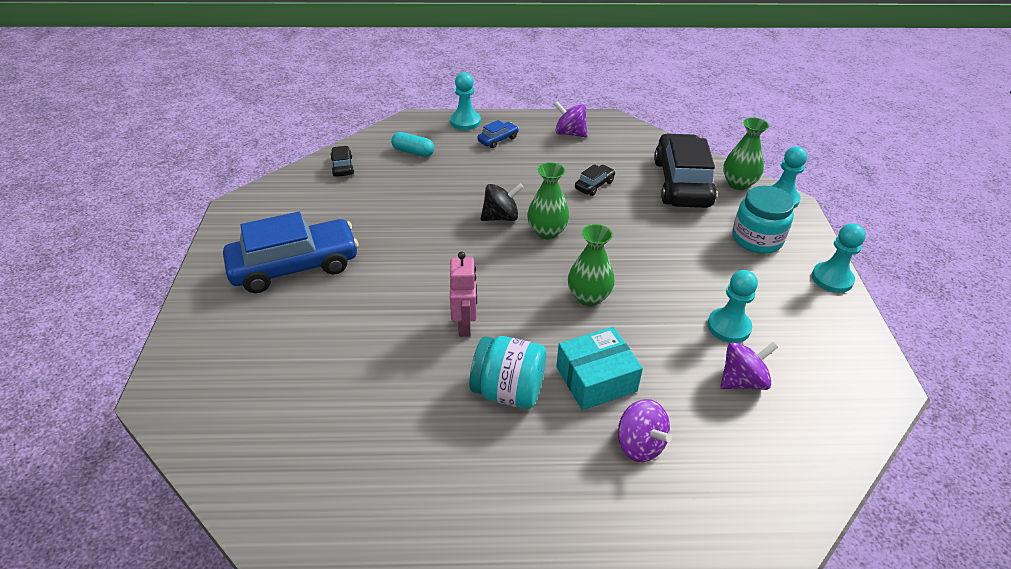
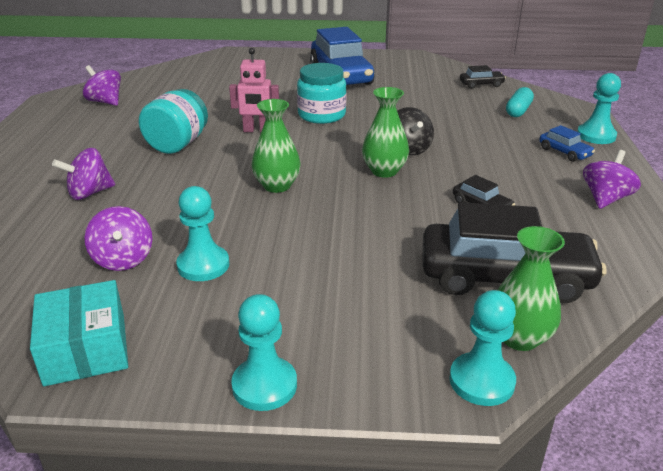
camera: 95 degrees right, 10 degrees down
(365, 516) = (105, 102): none -> purple spinning top
(596, 379) = (170, 180): turquoise box -> turquoise box (85, 349)
(757, 239) = (368, 325): turquoise jar -> turquoise jar (321, 115)

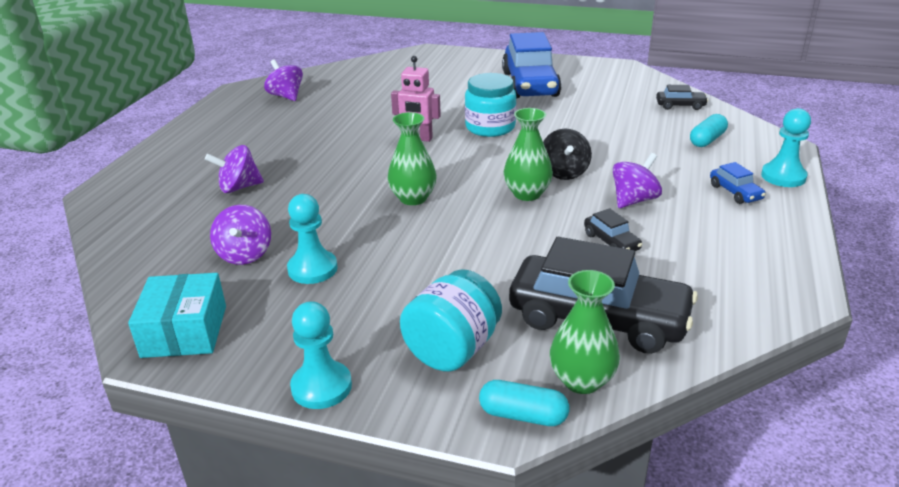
camera: 15 degrees right, 0 degrees up
(177, 144) = (336, 146): turquoise jar -> turquoise jar (452, 349)
(481, 381) = (523, 415): turquoise pawn -> turquoise capsule
(605, 199) = (754, 249): purple spinning top -> purple spinning top (634, 200)

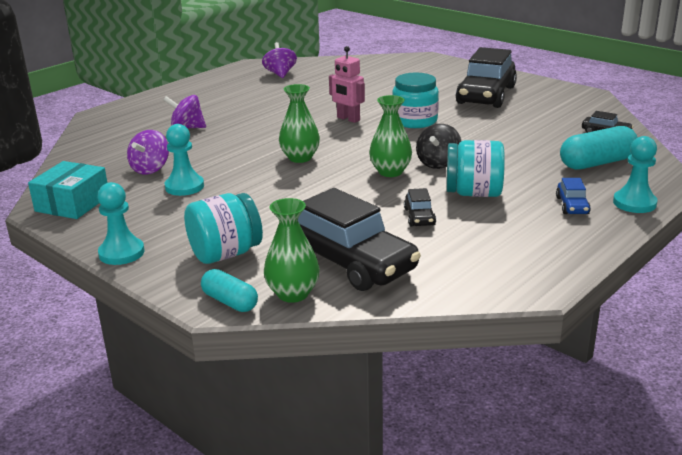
camera: 25 degrees right, 5 degrees down
(530, 84) = (486, 95): blue car -> black car
(634, 200) = (473, 193): purple spinning top -> turquoise jar
(707, 140) = (597, 163): turquoise capsule -> turquoise capsule, size x1.61

